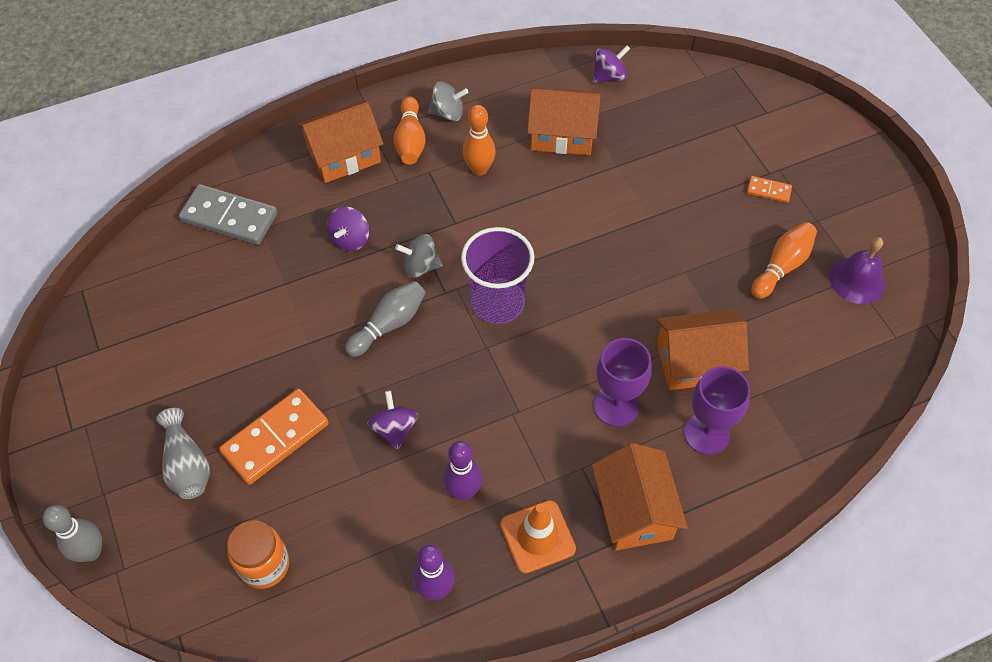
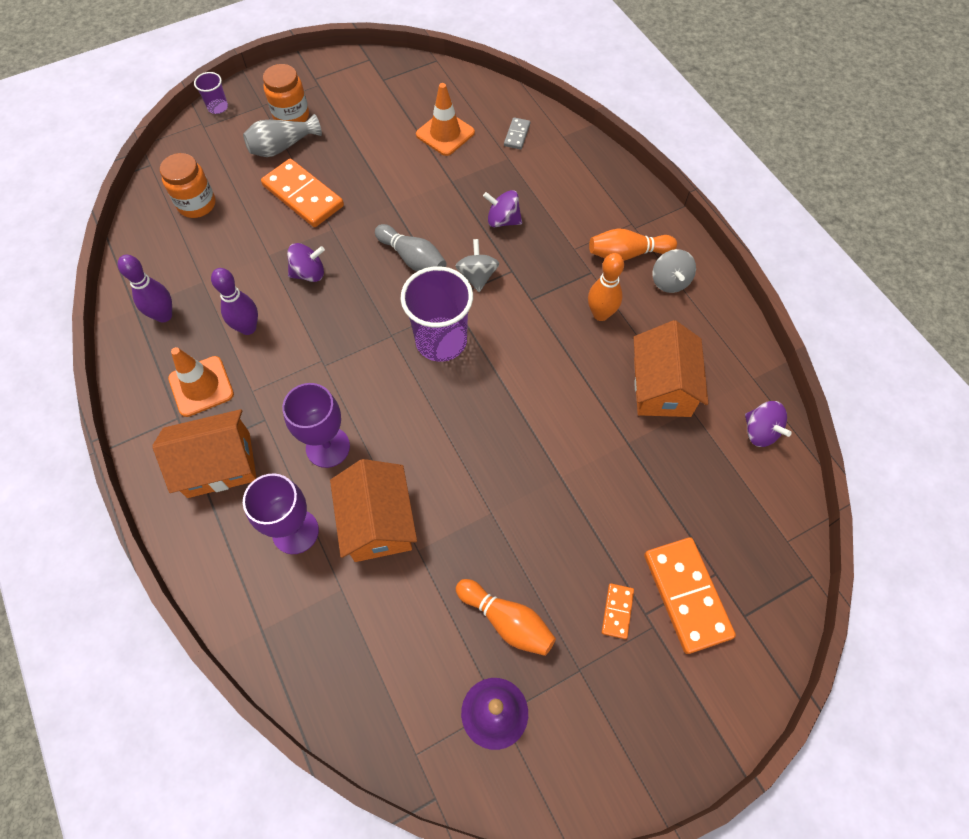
camera: 85 degrees right, 5 degrees up
(91, 552) = (218, 107): grey bowling pin -> purple cup
(134, 456) = (291, 116): none -> orange jar
(209, 286) = (445, 133): none -> orange traffic cone
(229, 217) = (517, 135): grey domino -> grey domino, size x0.48
(344, 155) = (599, 204): orange house -> none
(753, 145) = (686, 595): none -> orange domino

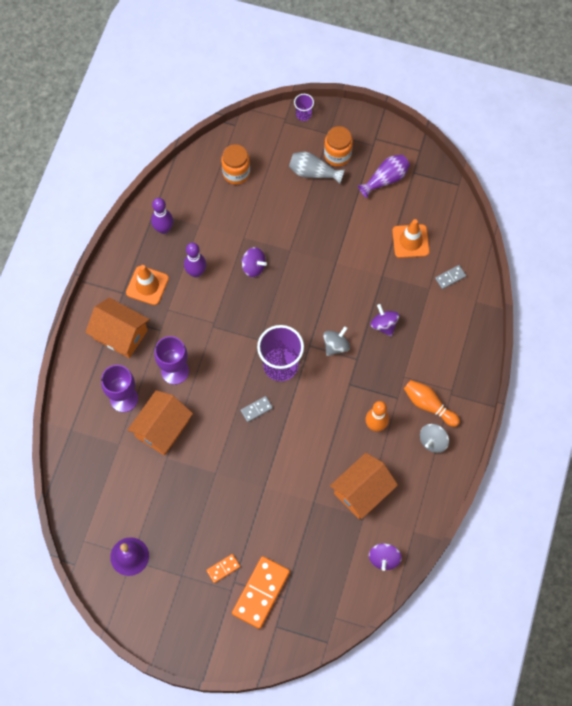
camera: 45 degrees right, 5 degrees up
(303, 196) = (295, 215): orange domino -> none
(362, 103) = (385, 179): none -> purple vase
(413, 259) = (313, 305): grey bowling pin -> none
(464, 406) = (256, 409): none -> grey domino
(507, 621) = (172, 525): orange bowling pin -> none

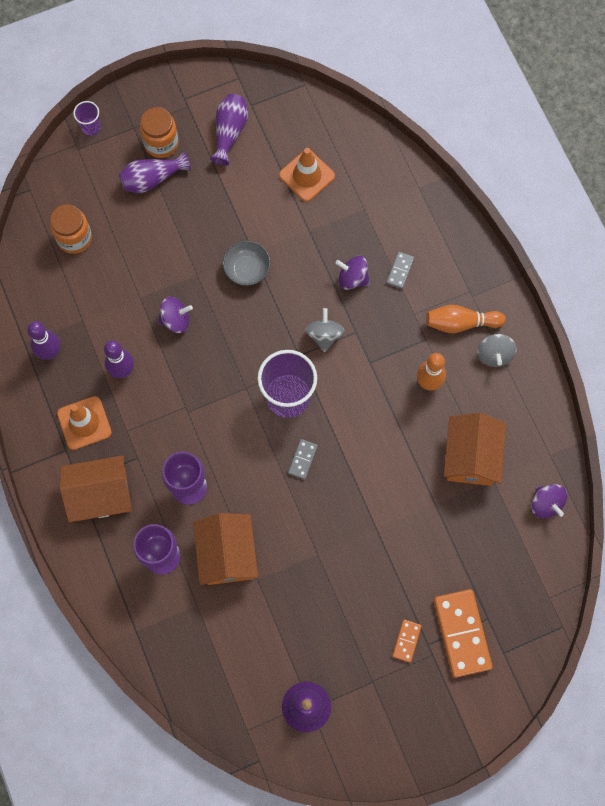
camera: 40 degrees left, 5 degrees up
(313, 172) = (152, 179): grey vase -> purple vase
(323, 270) = (247, 269): none -> grey bowl
(450, 277) = (375, 182): grey domino -> grey domino (400, 271)

